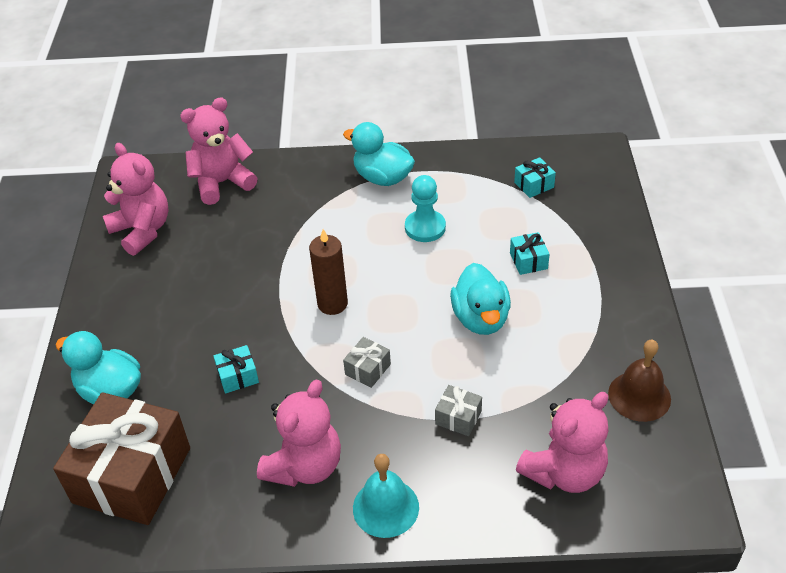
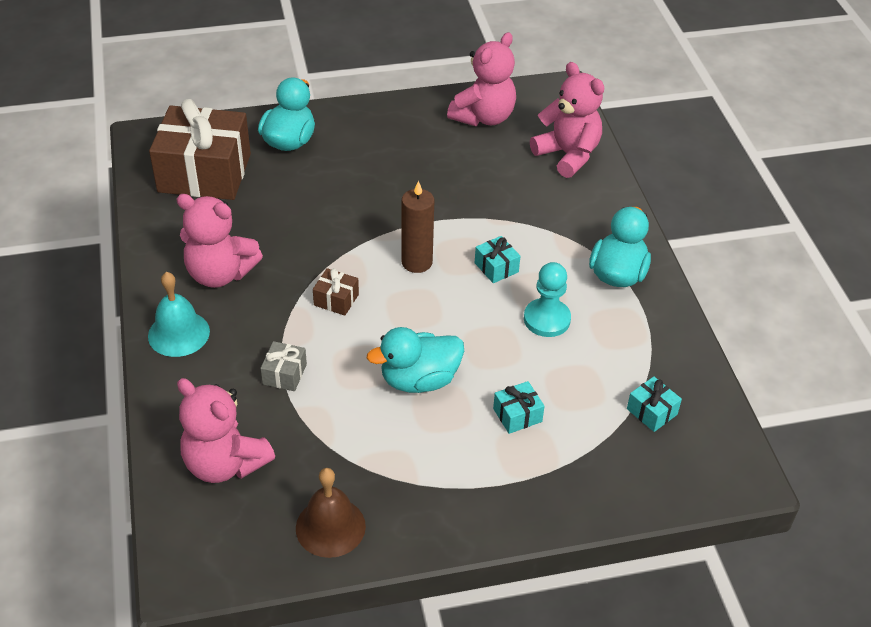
camera: 75 degrees right, 0 degrees up
(238, 376) = (315, 213): turquoise gift -> turquoise gift (496, 267)
(367, 369) = (336, 300): grey gift -> brown gift

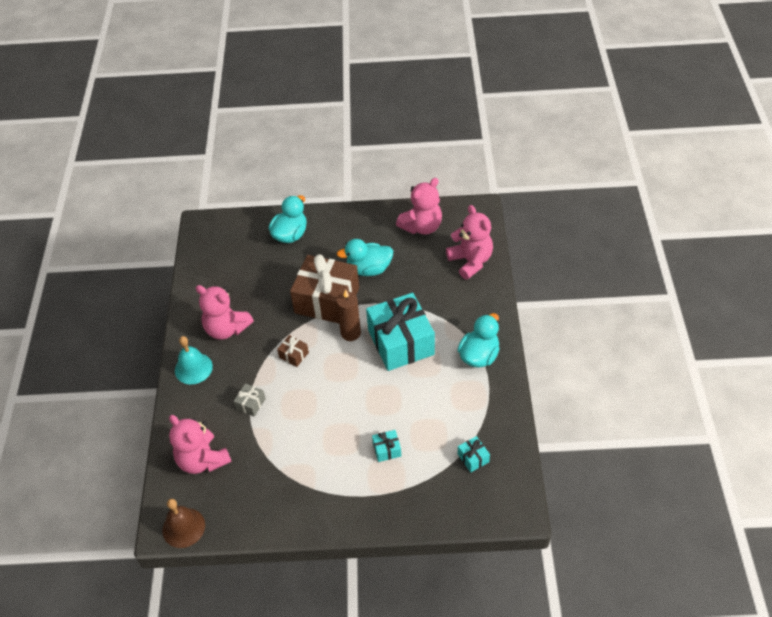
camera: 15 degrees right, 5 degrees up
(204, 173) = (232, 254): brown gift -> brown gift (327, 300)
(330, 527) = (255, 510): brown bell -> brown bell (183, 527)
(419, 380) = (332, 418): turquoise duck -> turquoise duck (369, 269)
(496, 267) = (401, 342): turquoise gift -> turquoise gift, size x2.47
(547, 319) = (423, 384): turquoise pawn -> none

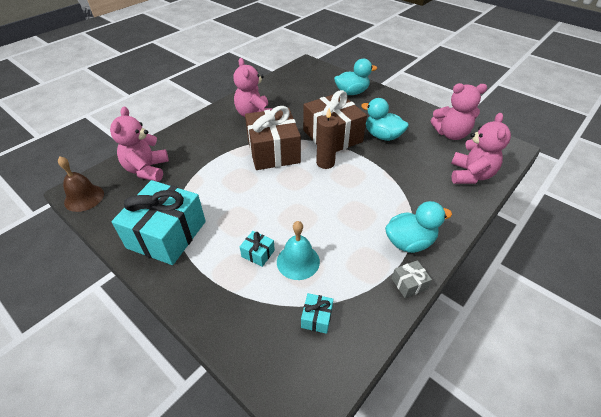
camera: 40 degrees right, 5 degrees down
(193, 368) = (210, 122): turquoise bell -> turquoise bell (298, 261)
(251, 404) = (213, 160): grey gift -> grey gift (409, 284)
(294, 355) = (273, 151): brown gift -> brown gift, size x2.47
(401, 342) = (354, 191): turquoise gift -> turquoise gift (167, 234)

